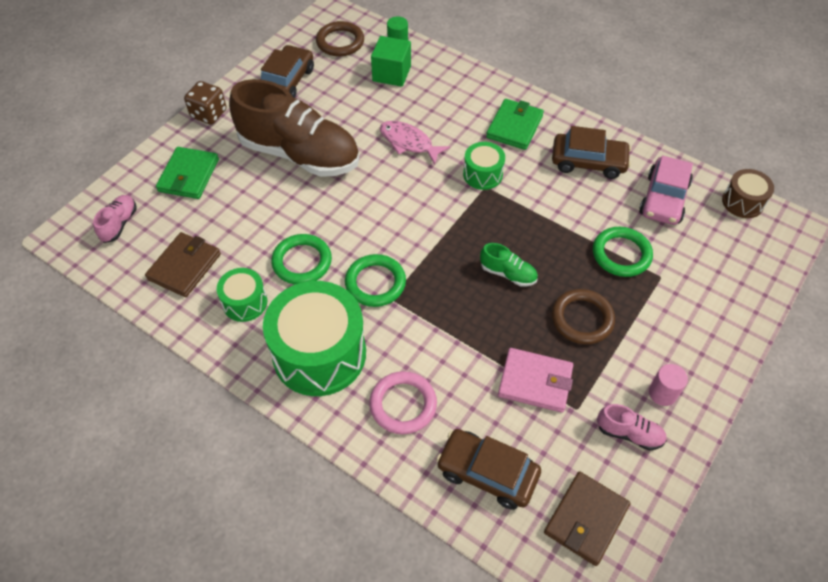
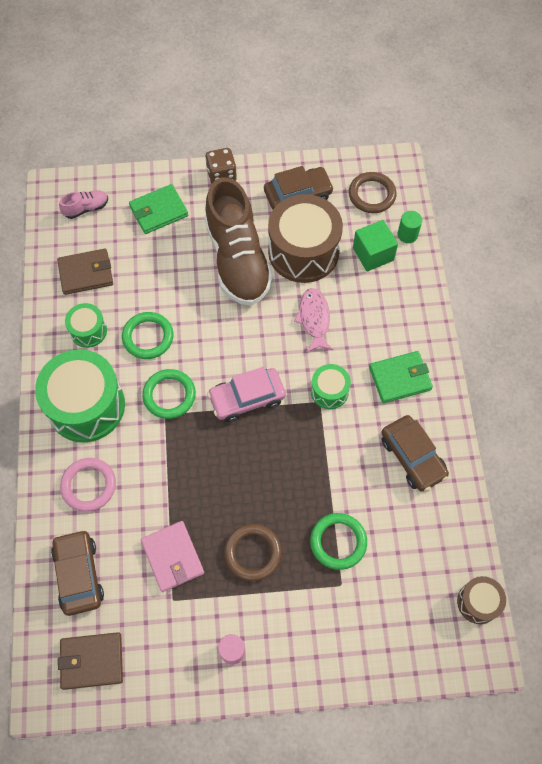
camera: 50 degrees right, 10 degrees up
(341, 110) = (303, 252): none -> brown drum
(508, 273) = (250, 475): green shoe -> none
(629, 433) = (180, 648): pink shoe -> none
(663, 199) = (424, 538): pink car -> pink car (247, 398)

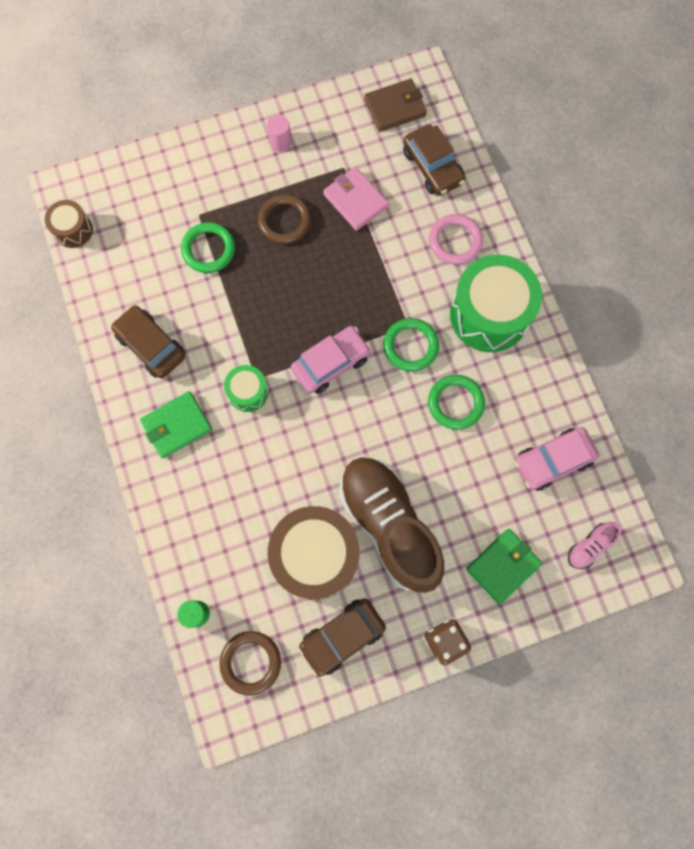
camera: 165 degrees right, 10 degrees up
(86, 273) = (552, 460): brown wallet -> pink car
(88, 331) = (521, 394): green drum -> none
(314, 319) = (283, 471): pink fish -> none
(373, 254) = (233, 574): green cube -> none

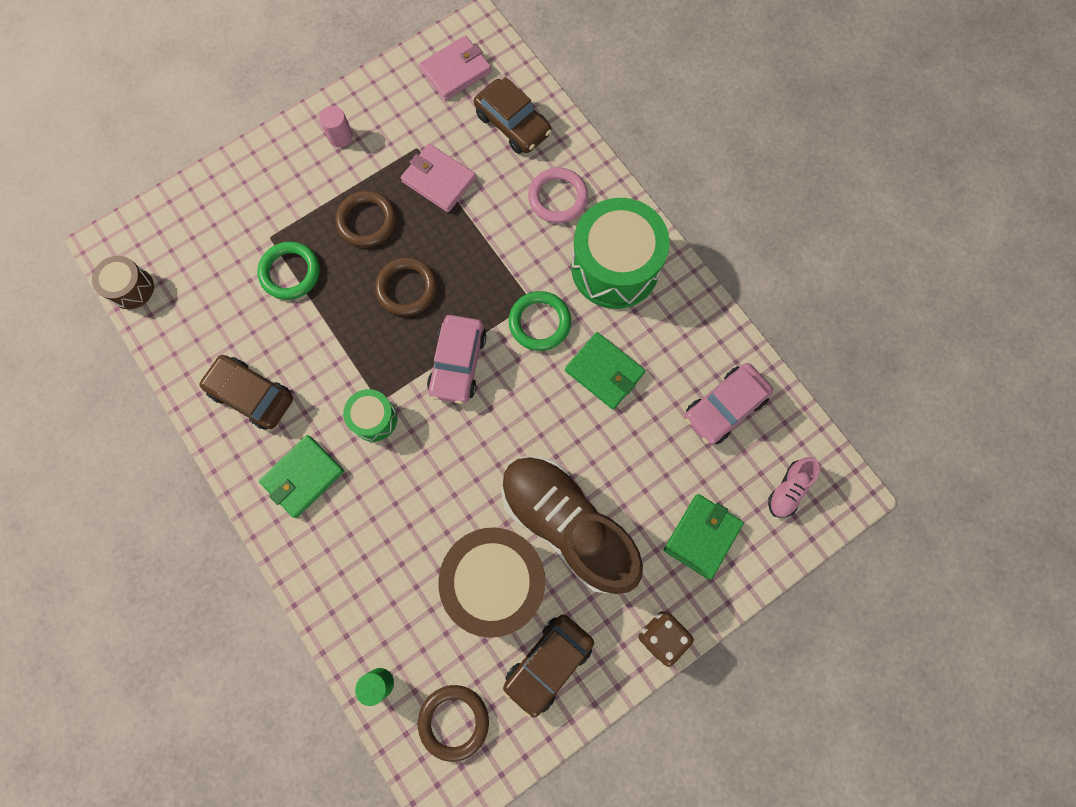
camera: 15 degrees left, 0 degrees up
(304, 288) = (407, 288): none -> brown ring
(331, 363) = (457, 363): pink car -> pink car turned 150 degrees clockwise
(395, 108) = (456, 71): brown wallet -> pink wallet
(455, 403) = (604, 372): green ring -> green wallet

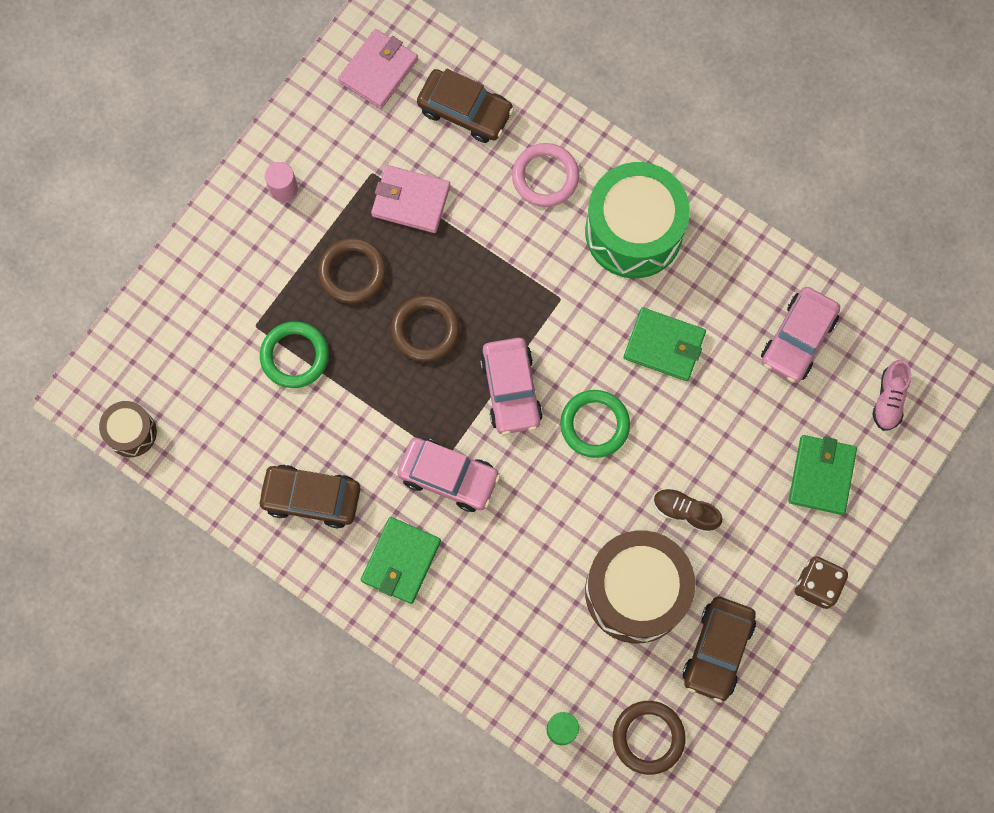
camera: 20 degrees left, 0 degrees up
(374, 419) = (448, 477): green drum -> pink car
(539, 322) = (578, 317): green ring -> green ring (594, 425)
(567, 524) = (685, 512): brown shoe -> brown shoe, size x0.41

